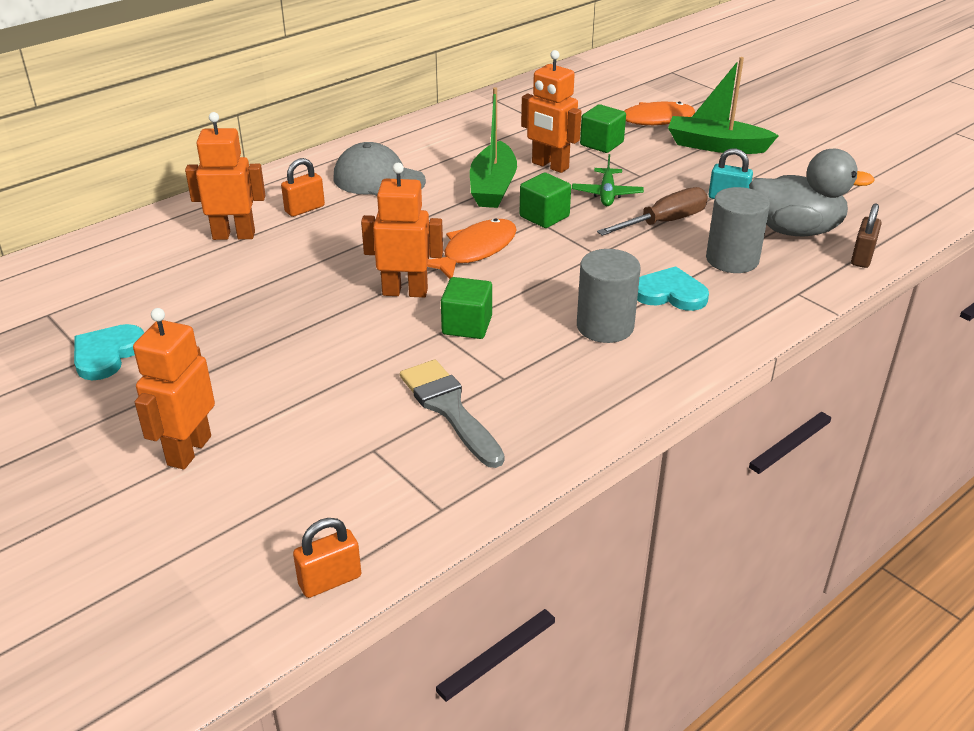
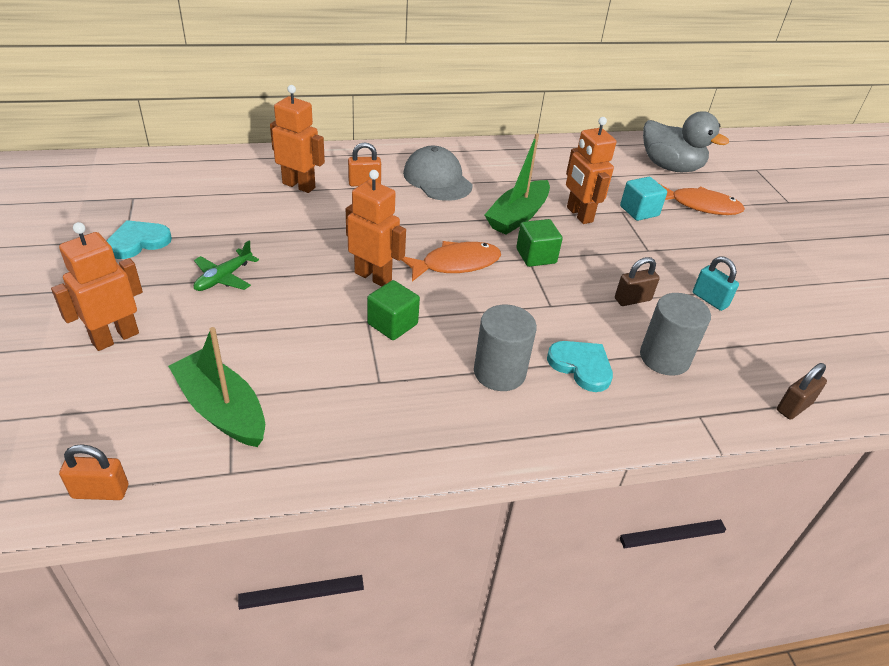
camera: 25 degrees right, 5 degrees up
(449, 409) = (315, 389): grey brush -> none
(601, 144) = (639, 211): green cube -> turquoise cube
(607, 194) = (605, 256): green plane -> green plane (223, 278)
(664, 222) = (632, 299): brown screwdriver -> brown padlock
(716, 146) = (740, 248): green boat -> green boat (222, 409)
(795, 230) = (749, 354): grey duck -> grey duck (670, 167)

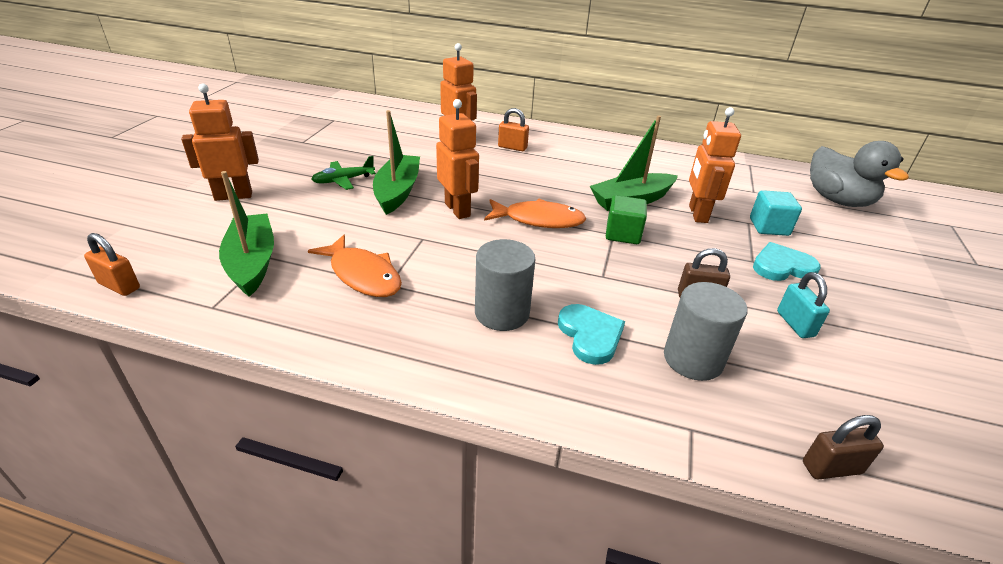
camera: 30 degrees right, 5 degrees down
(138, 242) = (309, 145): turquoise heart -> turquoise heart (782, 266)
(295, 274) = (397, 191): none -> green boat
(392, 324) = (441, 247): green cube -> none
(437, 179) = (579, 158): grey cap -> none
(700, 205) = (849, 239): orange fish -> orange fish (363, 275)

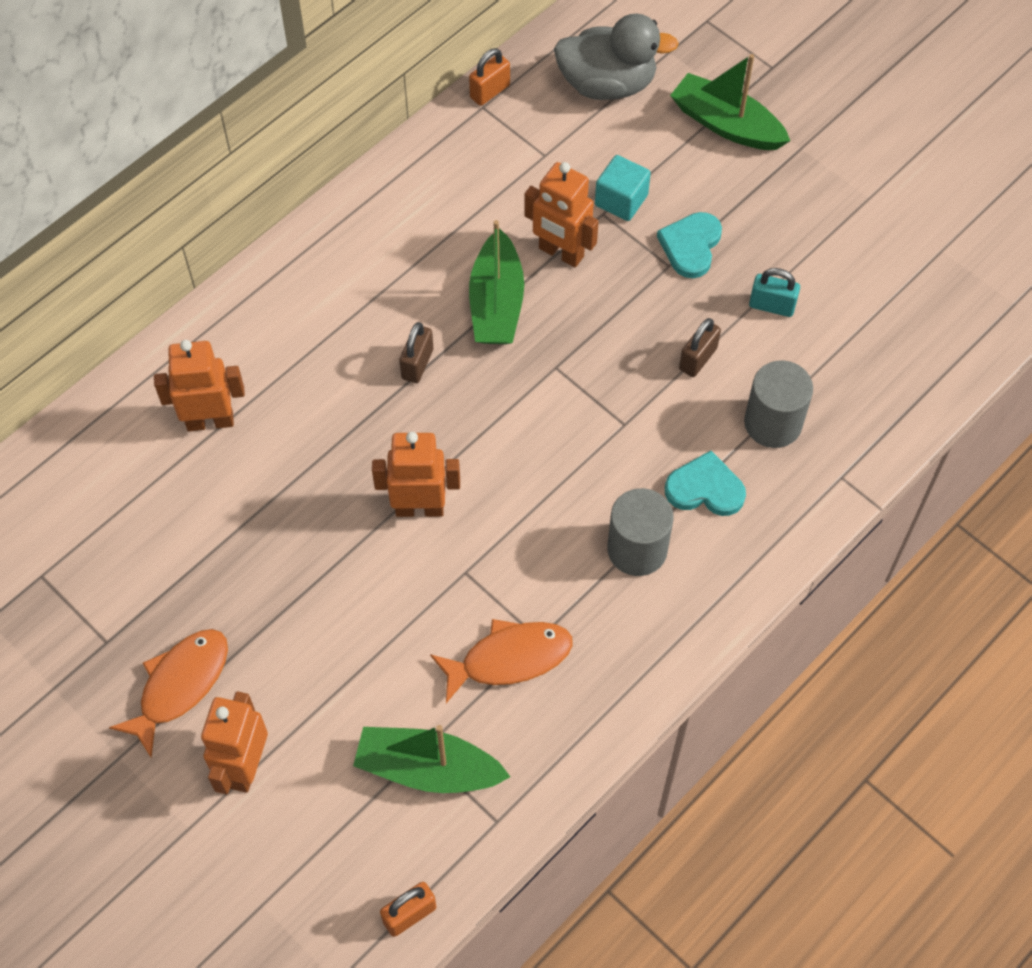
camera: 60 degrees left, 25 degrees up
(343, 180) = (269, 619): green plane -> none
(397, 191) = (337, 561): green boat -> green boat (726, 124)
(512, 147) = (281, 364): orange padlock -> orange padlock (490, 91)
(539, 220) = (488, 429): orange fish -> orange fish (180, 685)
(623, 234) = (561, 358): green cube -> none
(831, 468) = (915, 408): brown padlock -> brown padlock (417, 364)

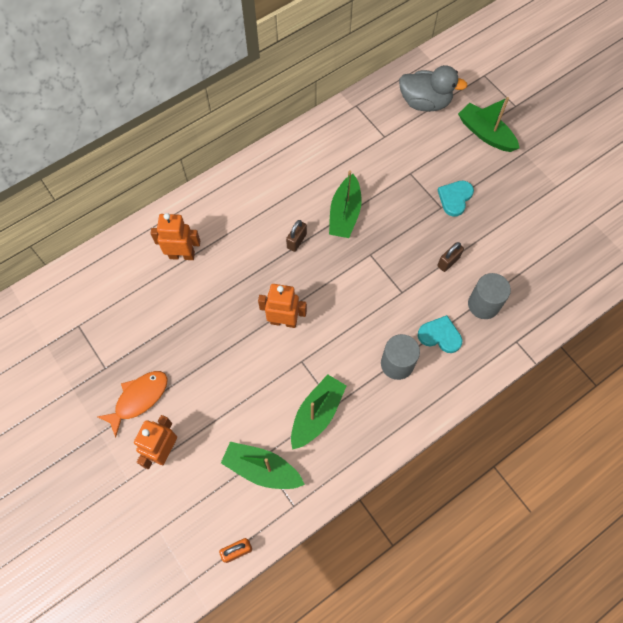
camera: 10 degrees right, 5 degrees up
(490, 91) = (361, 97): orange padlock -> none
(509, 658) = (317, 414): orange fish -> green boat
(560, 253) = (384, 191): orange robot -> none
(621, 200) = (421, 167): turquoise cube -> none
(772, 306) = (493, 238): turquoise padlock -> none

